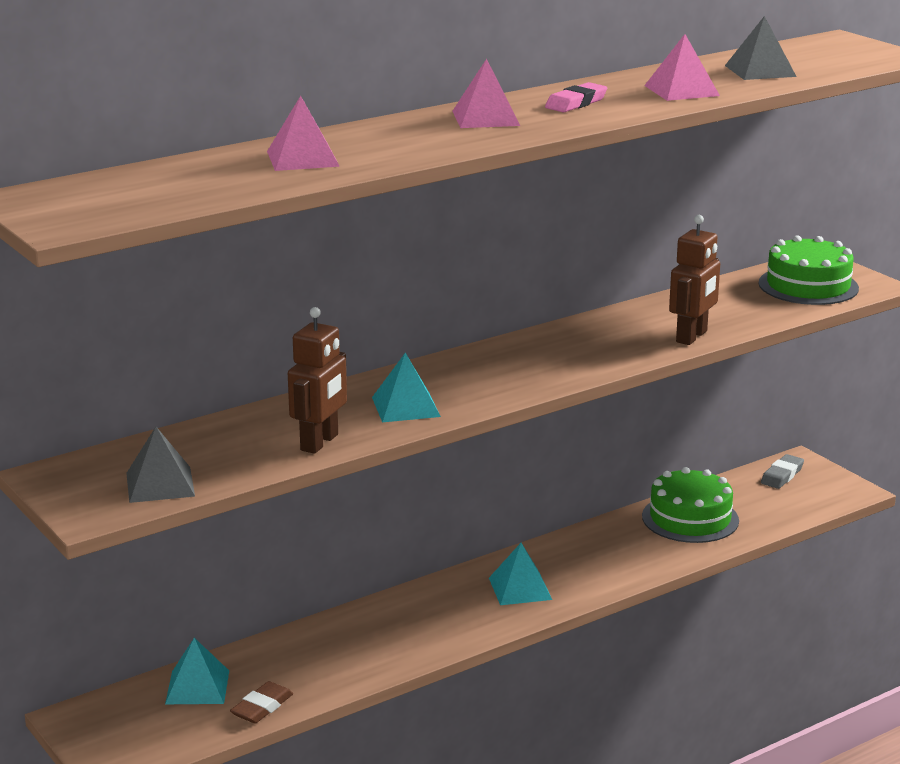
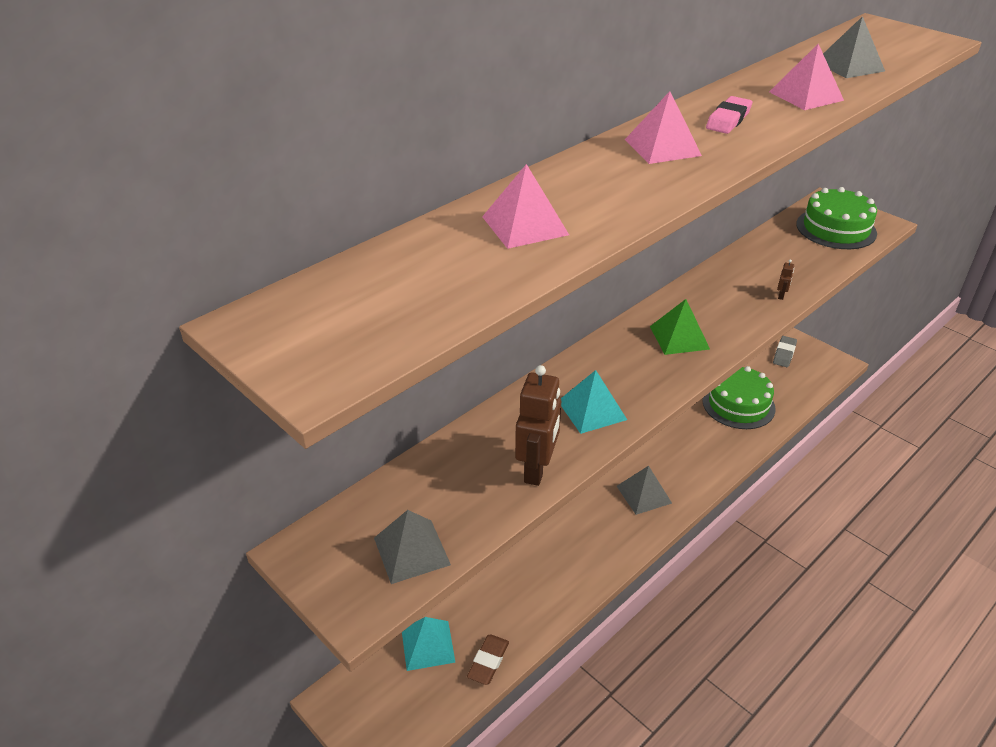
camera: 10 degrees left, 15 degrees up
(520, 588) = (644, 494): turquoise pyramid -> grey pyramid
(543, 361) = (679, 337): none -> green pyramid
(692, 337) = (781, 295): brown robot -> brown robot, size x0.40

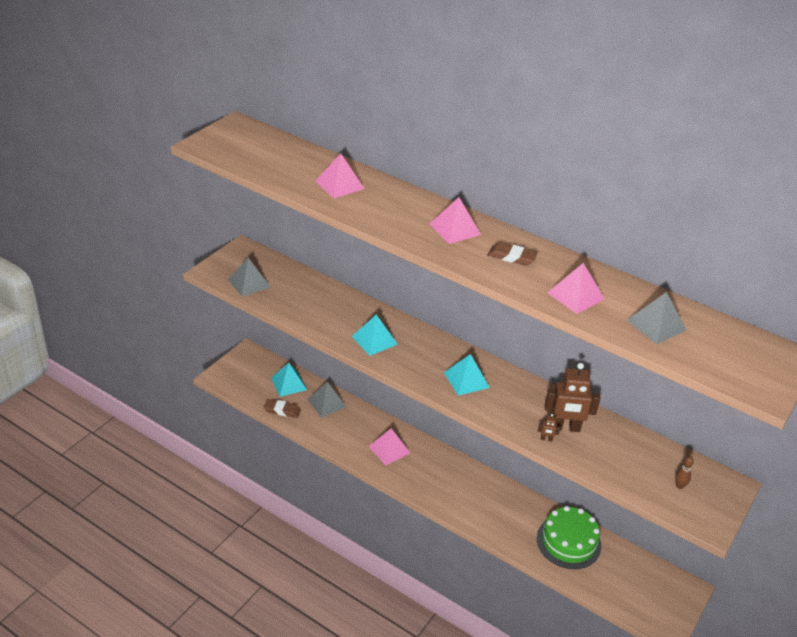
camera: 75 degrees right, 0 degrees up
(537, 469) = (316, 321): brown robot -> brown robot (565, 427)
(587, 537) = (389, 449): none -> pink pyramid
(644, 494) = (439, 479): grey pyramid -> grey pyramid (326, 403)
(679, 337) = (466, 380): green pyramid -> turquoise pyramid
(728, 120) = (512, 257): pink eraser -> brown eraser
(784, 354) = (660, 582): grey eraser -> none
(836, 228) = (679, 486): green cake -> brown bowling pin

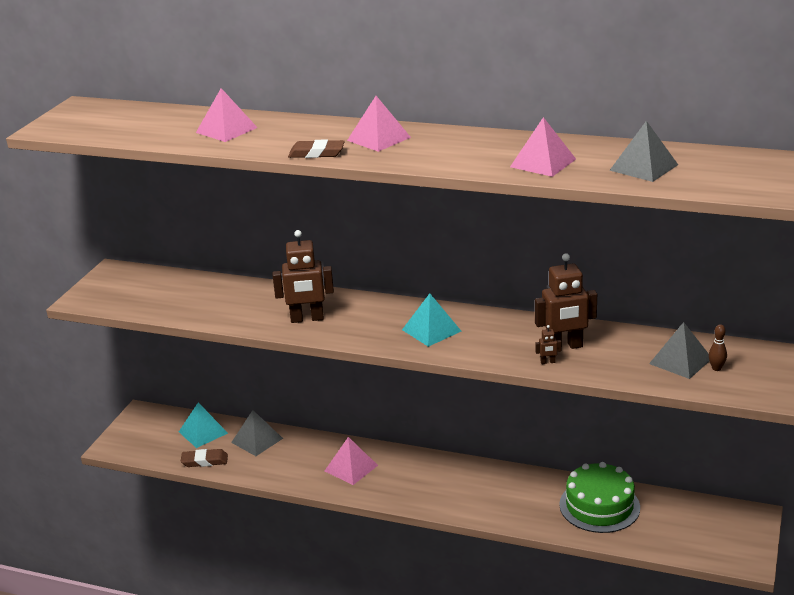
camera: 10 degrees left, 10 degrees down
(249, 283) = (132, 300): grey pyramid -> grey pyramid (680, 361)
(374, 340) = (307, 319): turquoise pyramid -> brown robot
(512, 257) = (455, 147): brown eraser -> brown eraser (316, 153)

